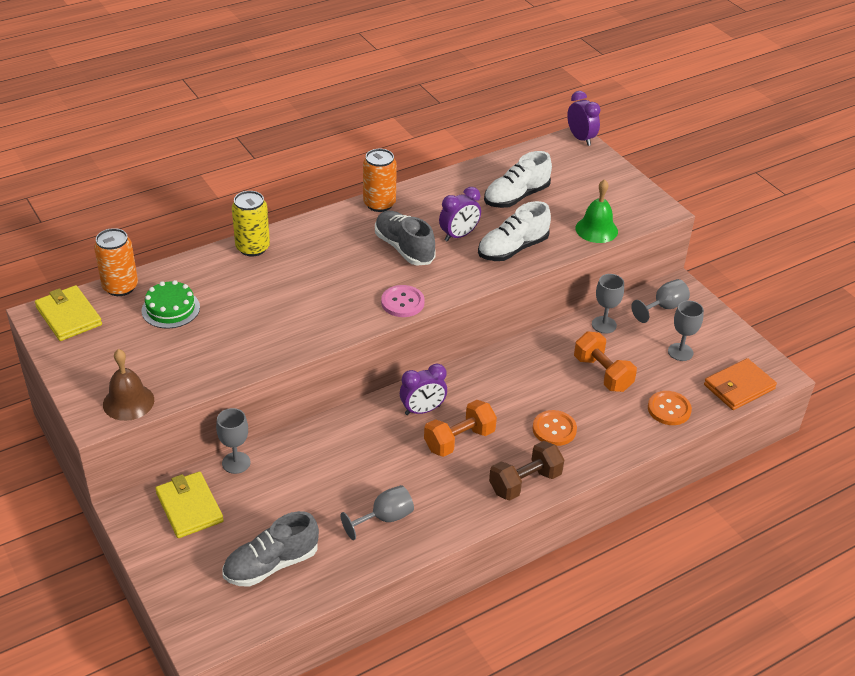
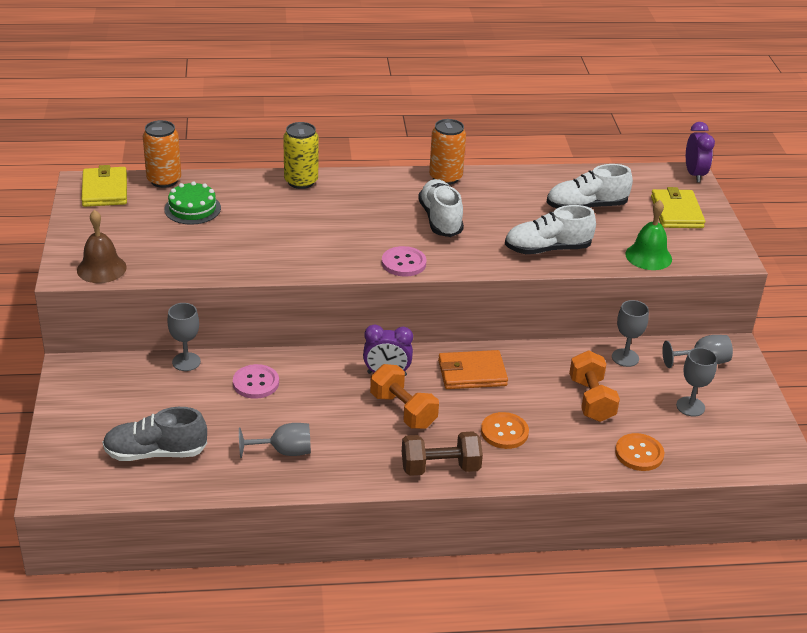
camera: 25 degrees right, 5 degrees down
(189, 507) = (121, 383): yellow wallet -> yellow wallet (676, 212)
(314, 461) = (256, 383): none -> pink button
(404, 248) = (440, 219): grey shoe -> white shoe
(459, 235) = (502, 223): purple clock -> none
(459, 440) = (403, 410): orange dumbbell -> orange dumbbell turned 60 degrees clockwise
(739, 387) = (732, 458): orange wallet -> orange wallet (472, 373)

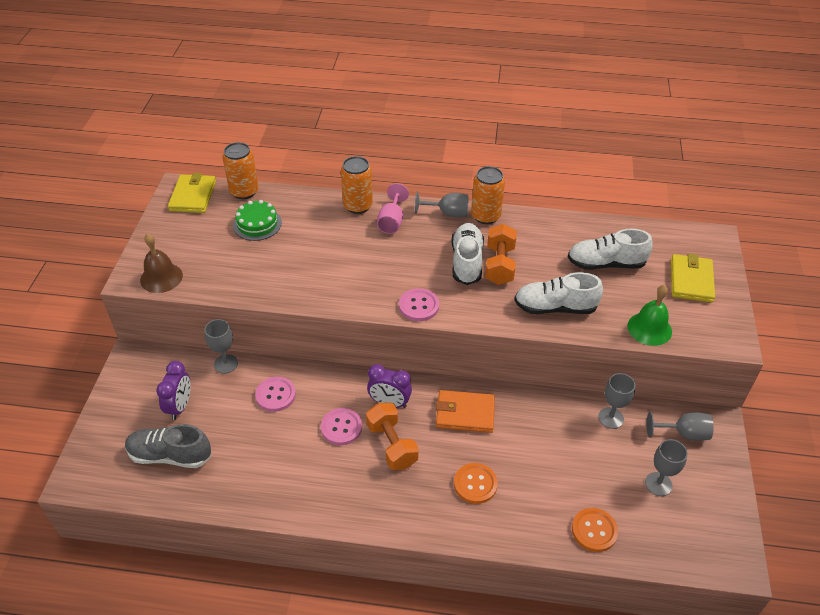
camera: 15 degrees right, 10 degrees up
(284, 451) = (276, 472): grey goblet -> grey goblet (448, 213)
(301, 181) = (358, 206): yellow can -> orange can
(341, 402) = (341, 427): none -> pink button
(344, 192) = (391, 221): none -> pink goblet
(440, 468) = (406, 514): brown dumbbell -> none
(591, 400) = (565, 461): orange dumbbell -> orange dumbbell (499, 265)
(694, 174) = (720, 239): purple clock -> purple clock (180, 406)

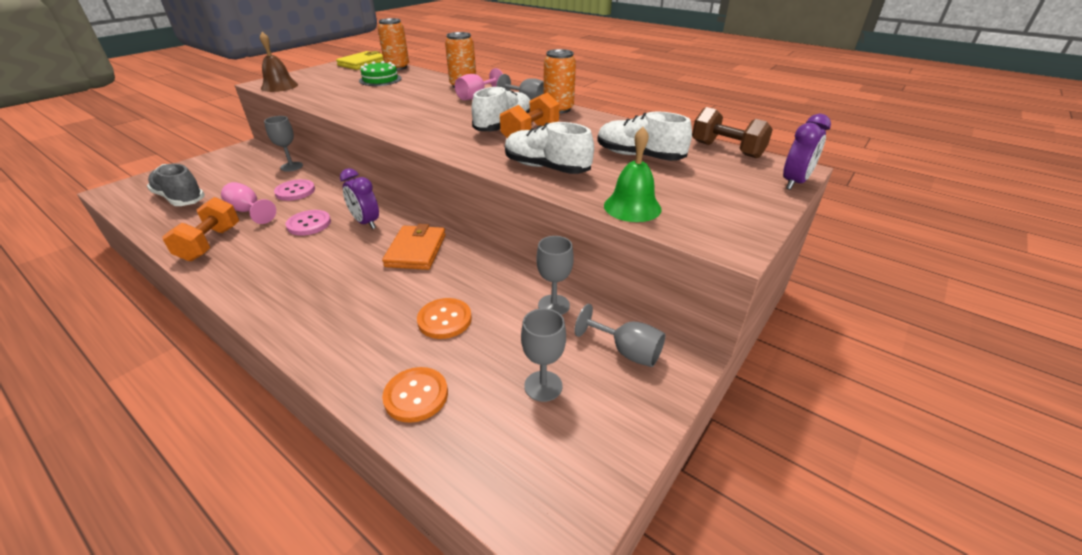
camera: 30 degrees right, 10 degrees down
(180, 406) = (229, 177): purple clock -> purple clock (794, 182)
(265, 439) = (249, 211): none -> pink goblet
(392, 445) = (328, 248): orange dumbbell -> orange dumbbell (210, 243)
(419, 306) = (425, 137): pink button -> none
(465, 413) = (416, 250): orange wallet -> orange wallet turned 60 degrees clockwise
(475, 484) = (354, 302): orange button -> orange button (444, 320)
(657, 229) = (726, 150): none -> brown dumbbell
(691, 280) = (728, 189): yellow wallet -> none

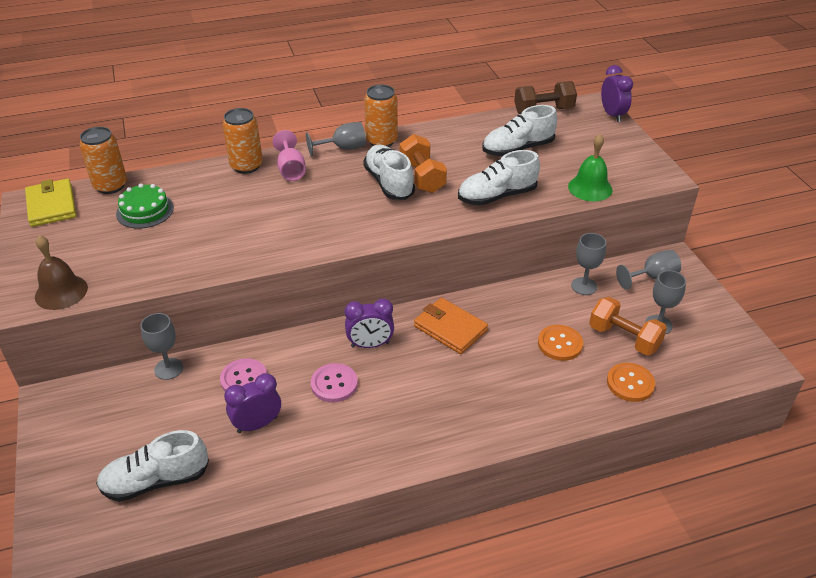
camera: 55 degrees left, 5 degrees up
(180, 198) = (156, 481): grey shoe -> white shoe
(210, 243) = (305, 465): orange dumbbell -> orange dumbbell (624, 338)
(249, 211) = (257, 424): pink goblet -> purple clock

